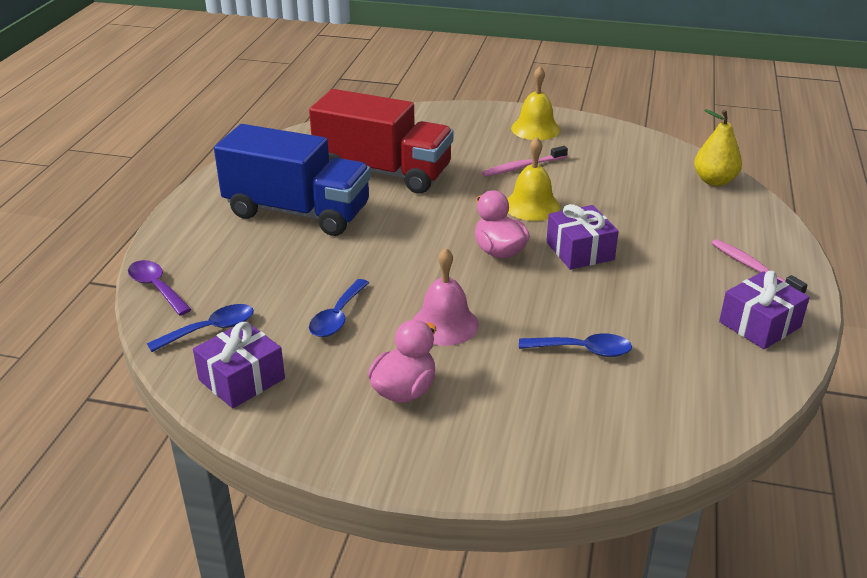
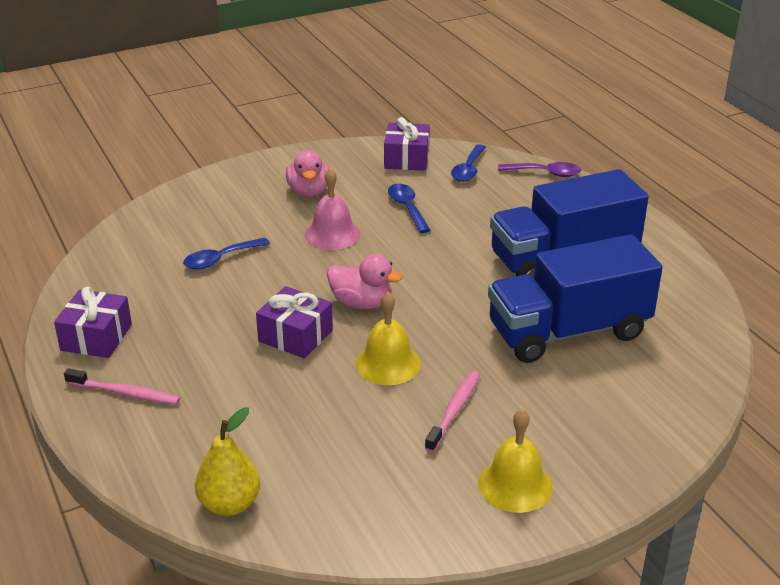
camera: 140 degrees right, 0 degrees up
(383, 172) = (568, 331): red truck -> blue truck

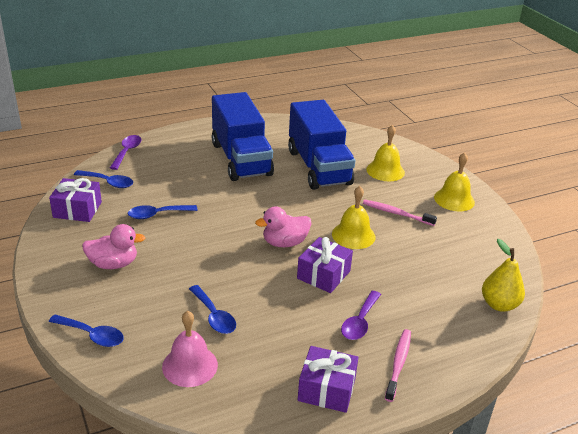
camera: 90 degrees left, 0 degrees up
(197, 193) = (92, 335): none -> blue spoon
(202, 364) = (360, 322): none -> purple spoon
(332, 234) = (187, 253): pink bell -> pink bell (190, 365)
(361, 303) = (284, 243): pink duck -> pink duck turned 135 degrees counterclockwise
(585, 405) = (385, 170): none -> yellow bell

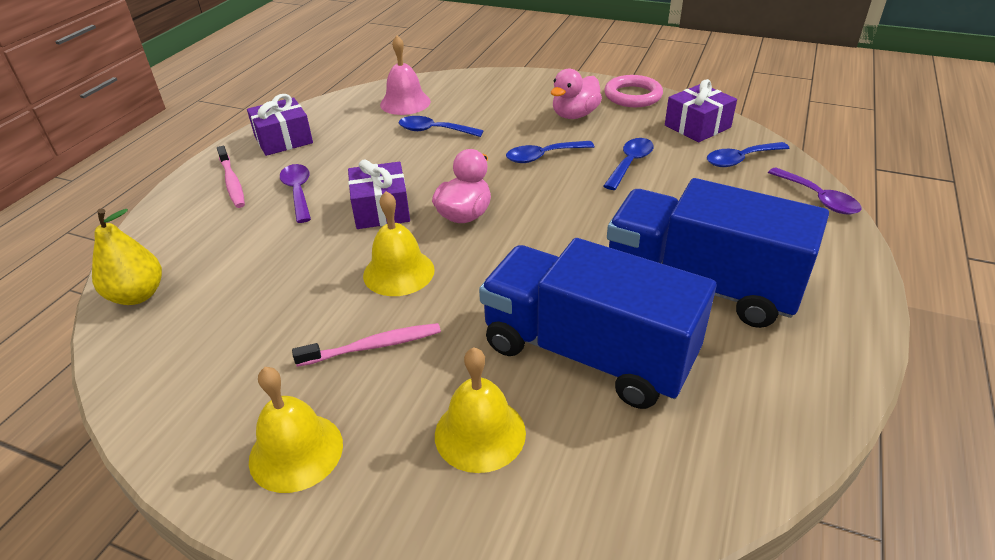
camera: 140 degrees right, 5 degrees up
(51, 253) = (632, 96): none -> pink ring
(92, 335) = (498, 82): blue spoon -> blue spoon (543, 156)

